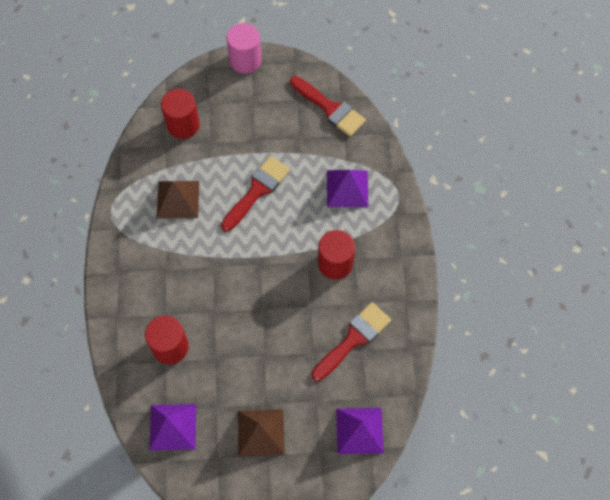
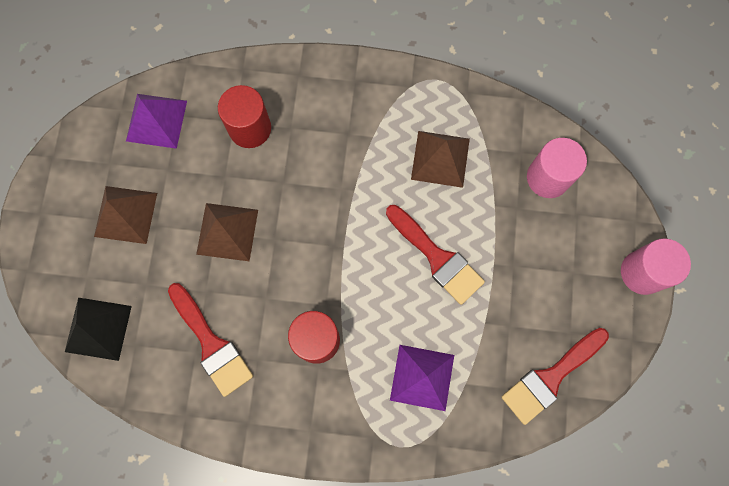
camera: 100 degrees right, 10 degrees up
(183, 125) = (548, 177): red cylinder -> pink cylinder
(262, 346) = (227, 232): none -> brown pyramid
(359, 430) = (98, 328): purple pyramid -> black pyramid

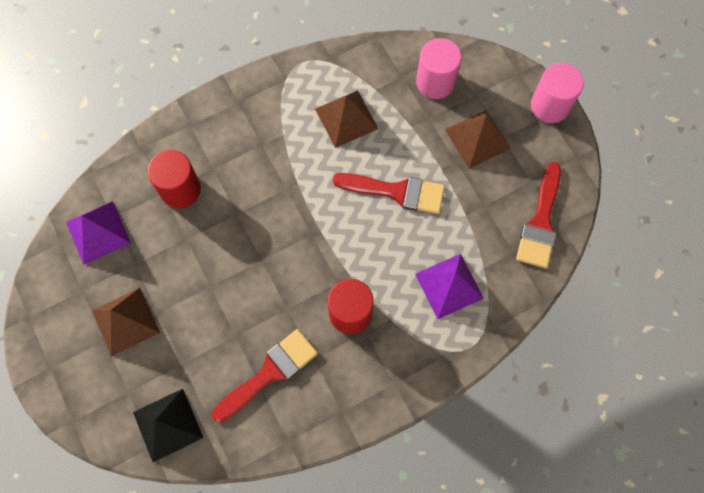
camera: 35 degrees left, 5 degrees down
(211, 344) = (270, 373): red brush -> red brush turned 60 degrees counterclockwise
(227, 232) = (220, 279): brown pyramid -> brown pyramid (477, 138)

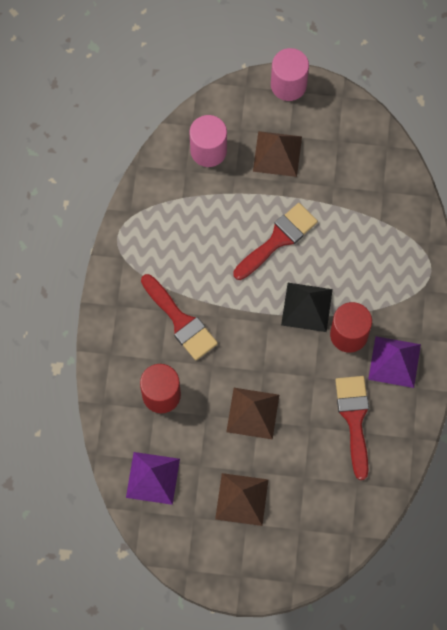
camera: 55 degrees left, 0 degrees up
(168, 424) = (343, 515): black pyramid -> black pyramid (306, 307)
(346, 118) = (191, 235): brown pyramid -> brown pyramid (253, 413)
(449, 285) = (376, 253): purple pyramid -> purple pyramid (394, 361)
(540, 222) = (373, 158): red brush -> red brush (180, 321)

